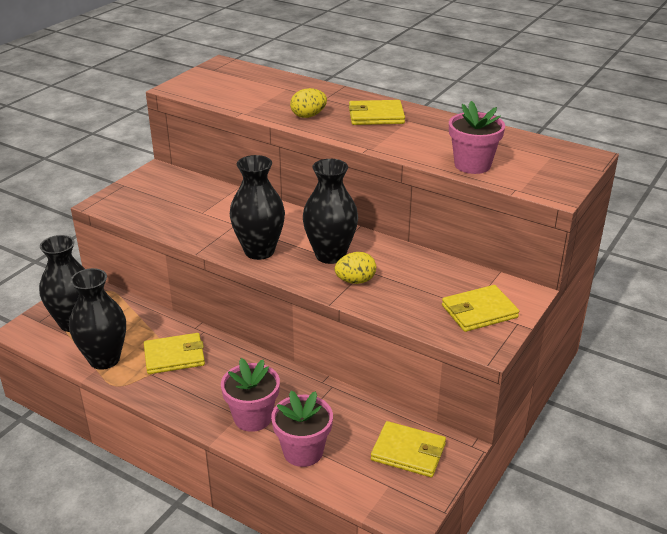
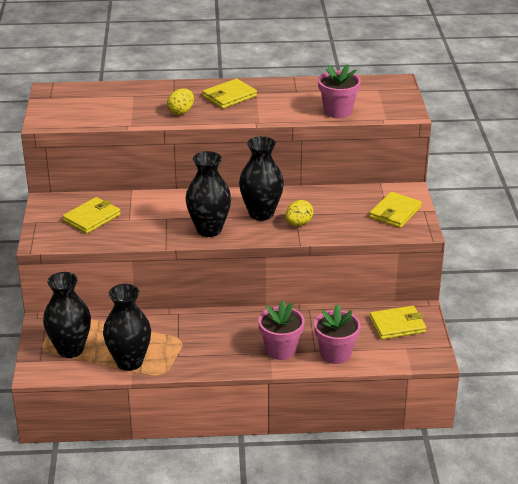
camera: 35 degrees left, 0 degrees up
(174, 356) = (179, 338): yellow wallet -> yellow wallet (92, 218)

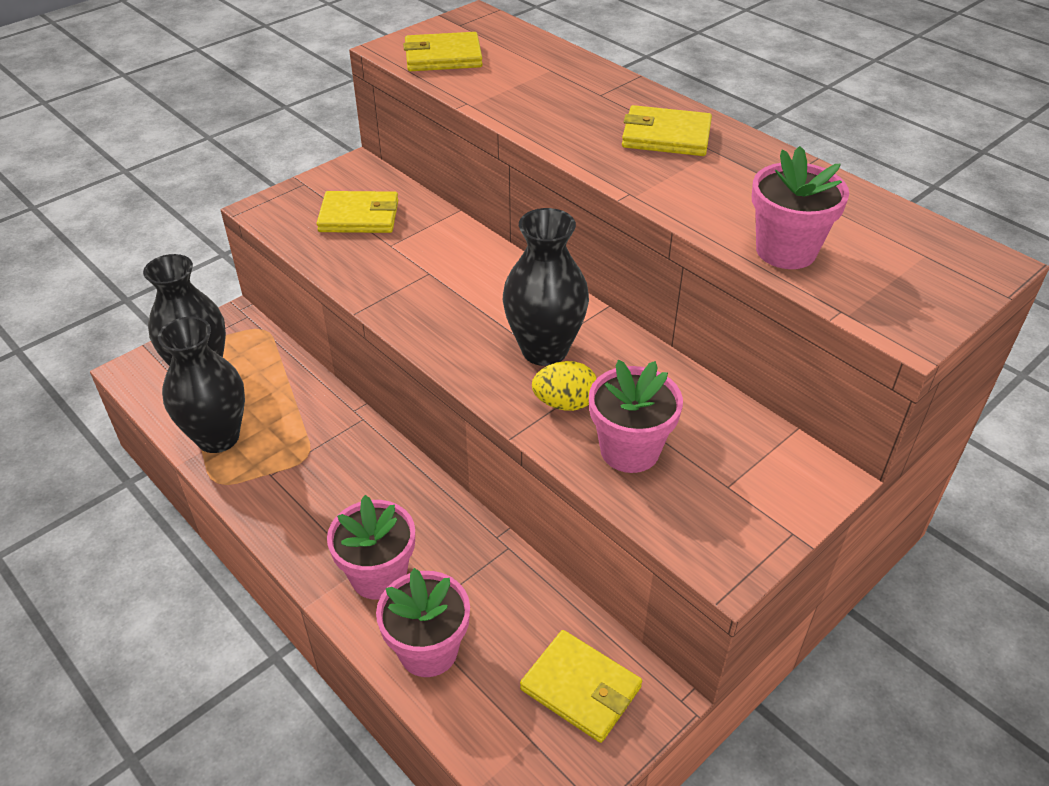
camera: 50 degrees right, 10 degrees up
(181, 112) = (562, 122): yellow egg -> none
(209, 230) = (444, 325): black vase -> none
(343, 222) = (629, 450): none -> pink flower pot
(395, 212) = (737, 498): yellow wallet -> yellow wallet (443, 57)

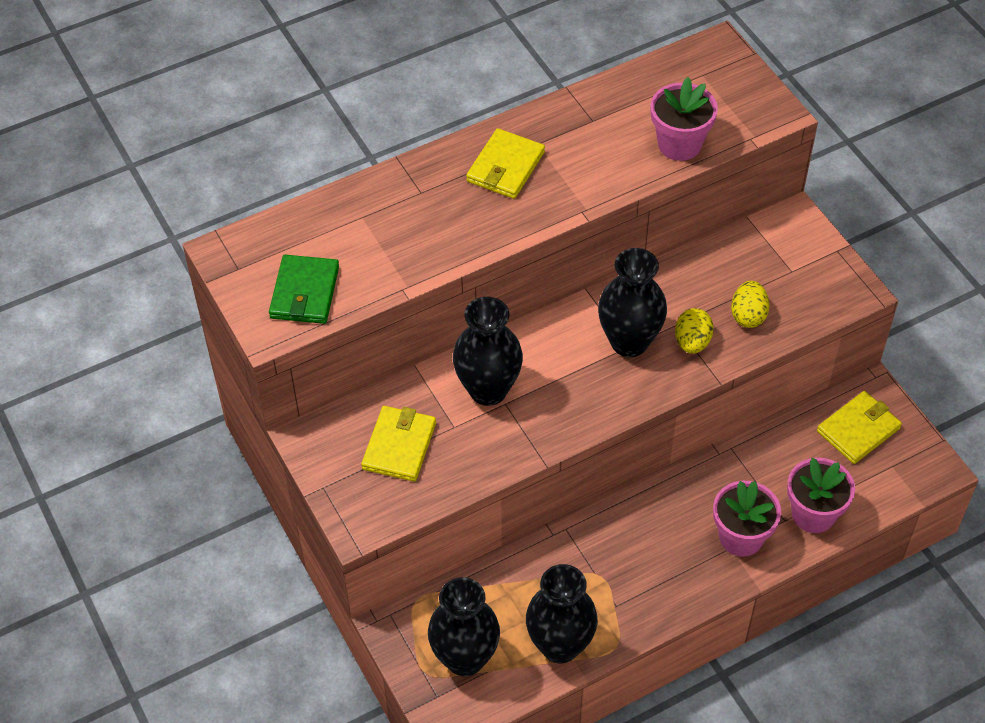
camera: 75 degrees left, 10 degrees up
(443, 57) = (305, 292): yellow wallet -> green wallet
(443, 259) = (488, 390): none -> black vase
(629, 450) = (748, 315): pink flower pot -> yellow egg

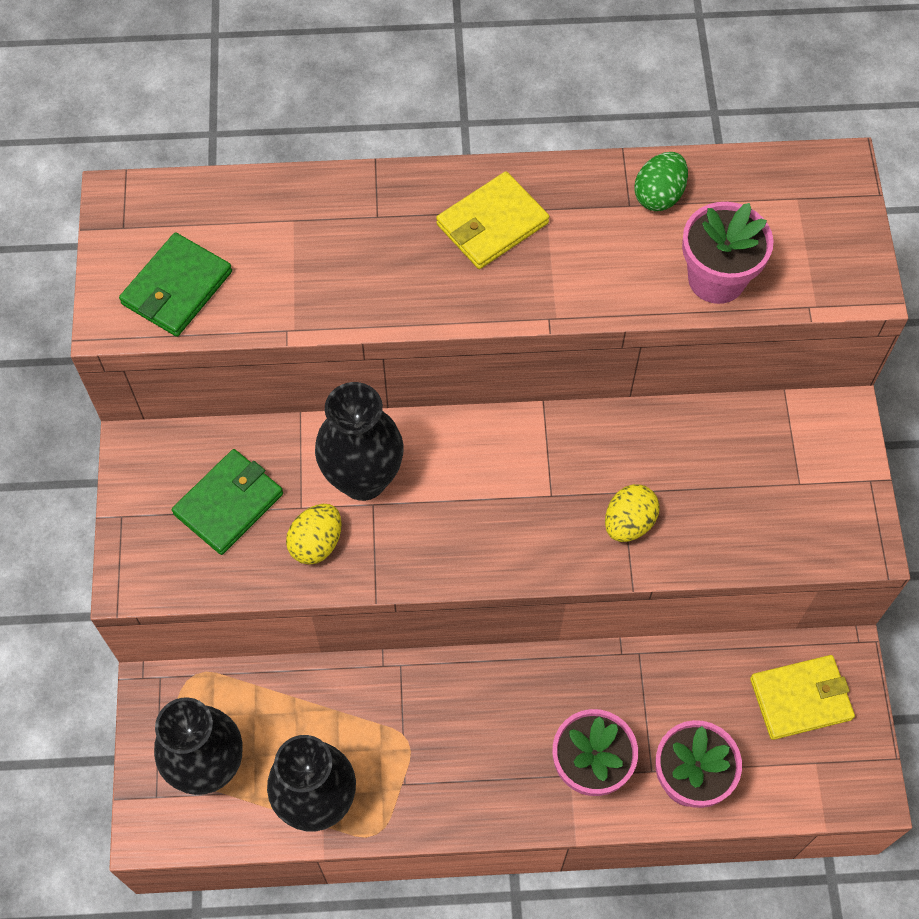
camera: 25 degrees right, 10 degrees up
(399, 446) = (229, 503): yellow wallet -> green wallet
(609, 107) = (659, 195): none -> green egg
(629, 342) = (555, 490): black vase -> none
(748, 315) = (714, 518): yellow egg -> yellow egg (316, 543)

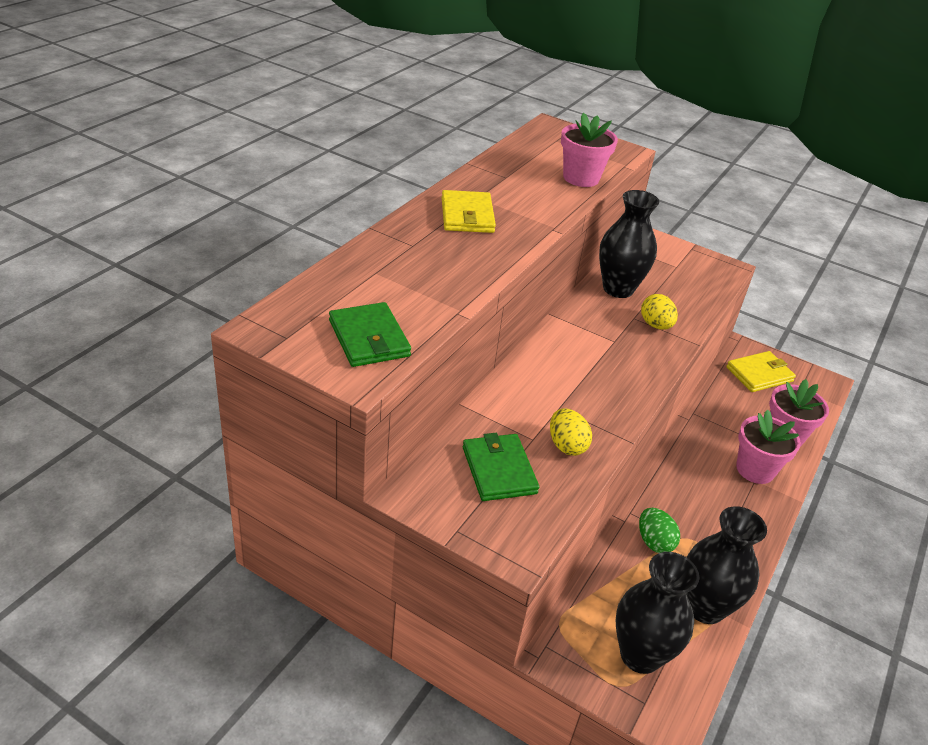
camera: 60 degrees left, 25 degrees down
(363, 479) = (537, 402): black vase -> black vase (618, 289)
(659, 195) = (510, 167): green egg -> green egg (654, 542)
(801, 698) = (759, 374): yellow wallet -> yellow wallet turned 45 degrees clockwise

